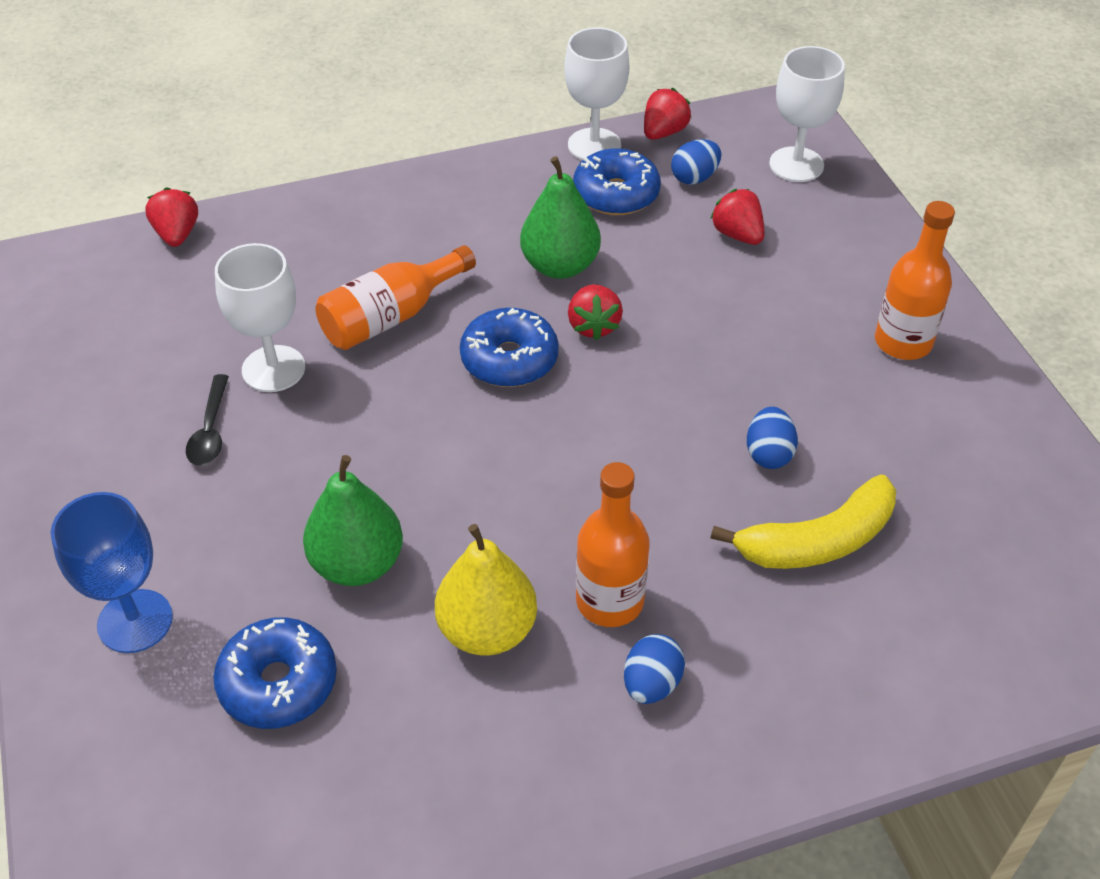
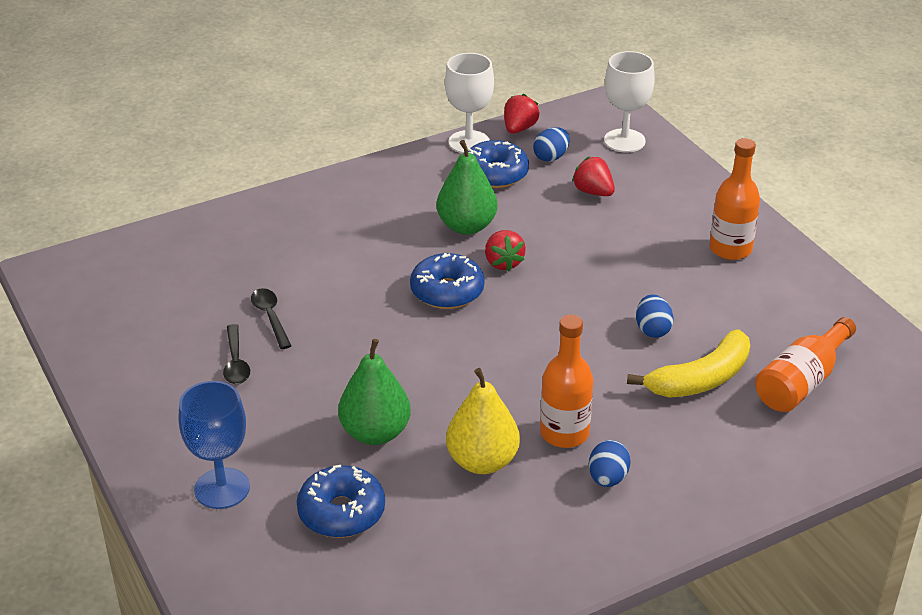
camera: 10 degrees left, 10 degrees down
(177, 234) = (163, 235): red strawberry -> none
(273, 369) = (270, 317): white goblet -> black spoon
(391, 316) = (349, 273): orange bottle -> orange bottle (801, 382)

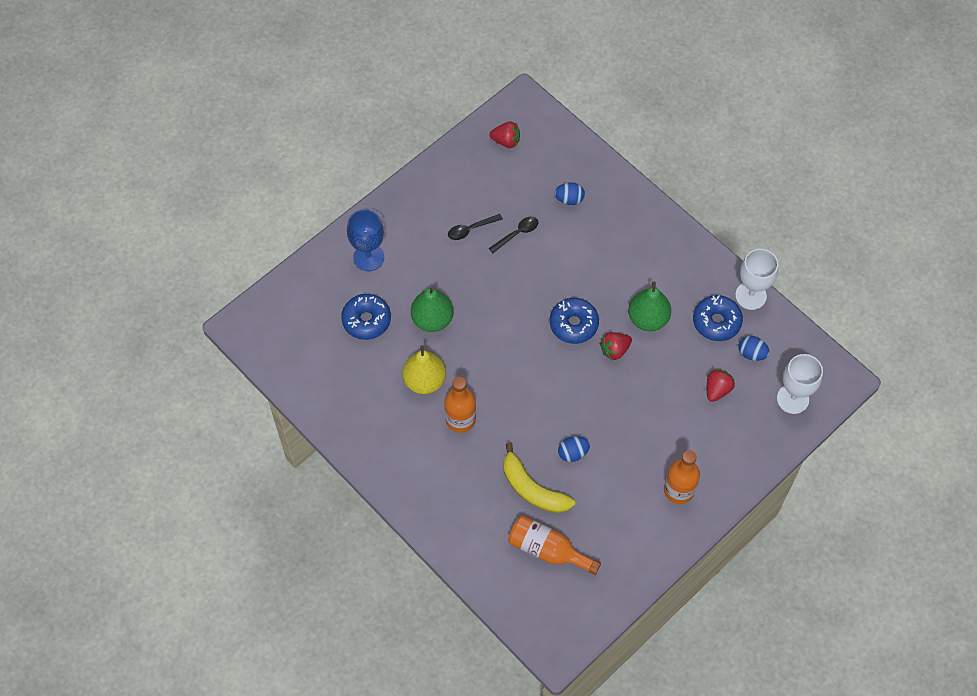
camera: 75 degrees right, 25 degrees up
(519, 128) = (782, 324): red strawberry -> red strawberry (506, 141)
(607, 478) = (429, 450): blue egg -> blue egg (569, 199)

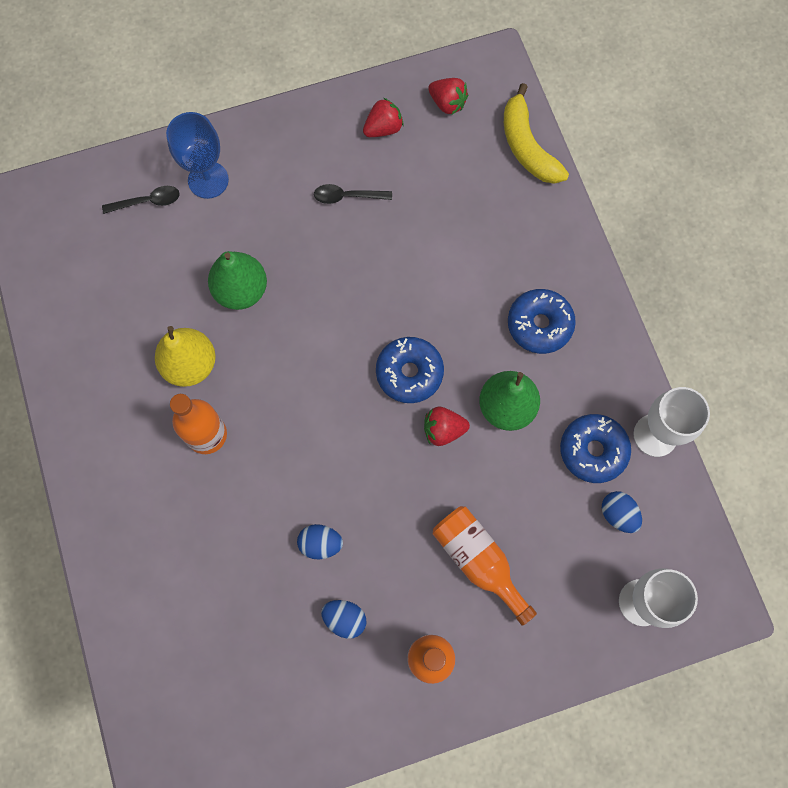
camera: 25 degrees right, 10 degrees up
(366, 320) = (163, 257): blue donut -> blue donut (539, 325)
(517, 234) = (400, 226): black spoon -> black spoon (148, 201)
(532, 489) = (246, 568): yellow banana -> yellow banana (527, 146)
(548, 550) = (222, 660): orange bottle -> orange bottle (478, 561)
(569, 199) = (487, 209): blue egg -> blue egg (345, 619)
(717, 390) = (548, 543): red strawberry -> red strawberry (383, 128)

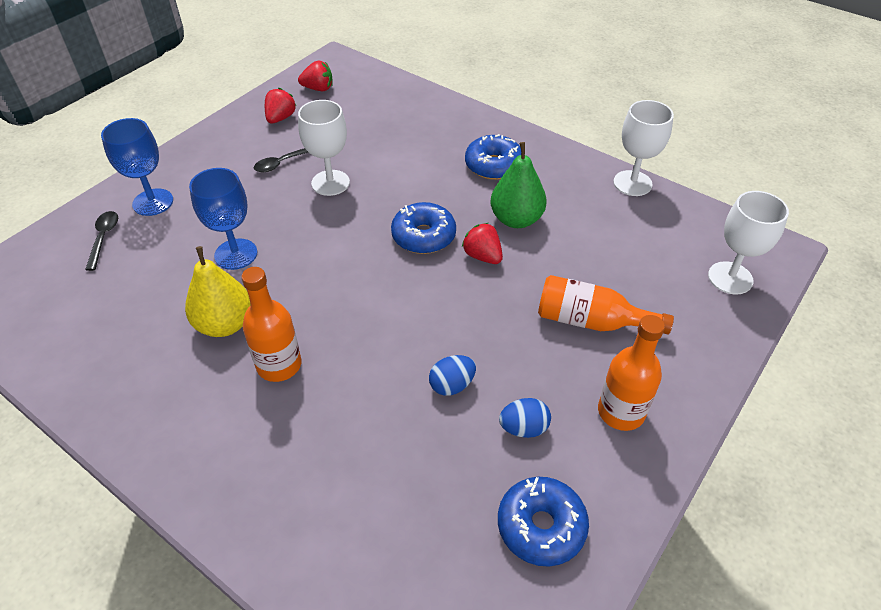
camera: 35 degrees left, 25 degrees down
(148, 201) = (103, 238): black spoon -> black spoon turned 45 degrees counterclockwise
(241, 291) = (236, 254): green pear -> blue goblet
(373, 251) = (330, 183): none -> white goblet
(443, 430) = (482, 256): red strawberry -> red strawberry turned 90 degrees clockwise
(527, 146) = (395, 86): yellow banana -> none
(593, 450) = (601, 212): blue donut -> blue donut (541, 526)
(618, 514) = (657, 237): blue egg -> none

